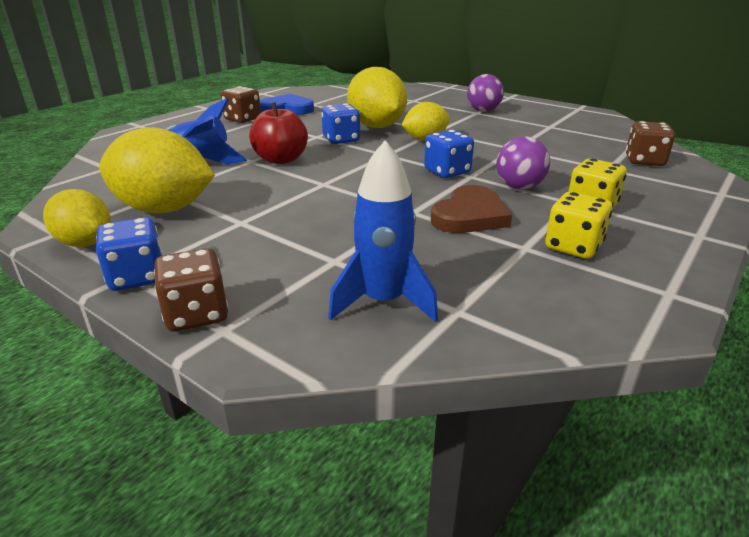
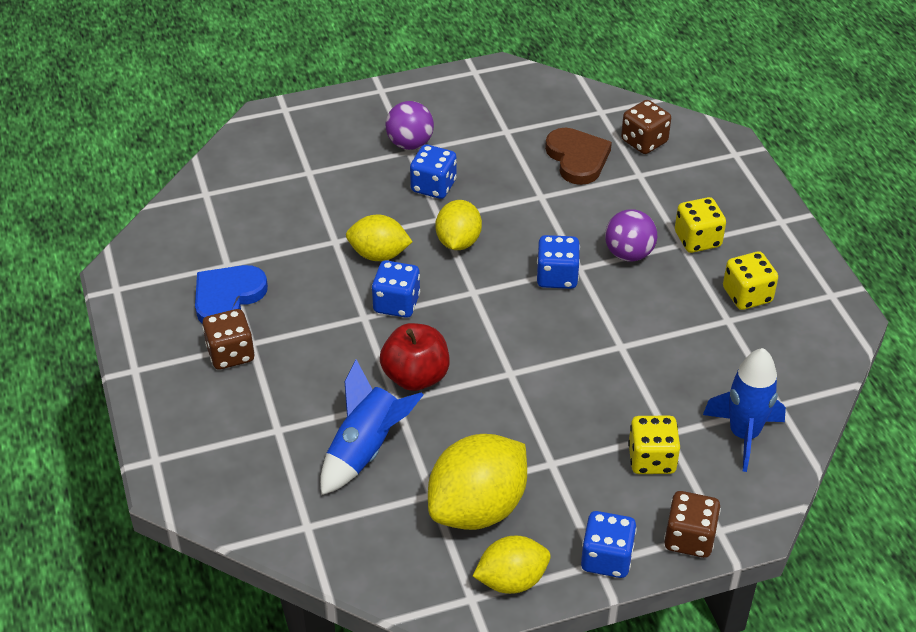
camera: 55 degrees left, 15 degrees up
(291, 262) = (651, 459): none -> yellow dice
(376, 126) = (379, 254): yellow lemon -> yellow lemon, size x0.61
(460, 123) = (433, 186): none -> blue dice
(470, 215) = (656, 317): brown heart -> brown heart (577, 158)

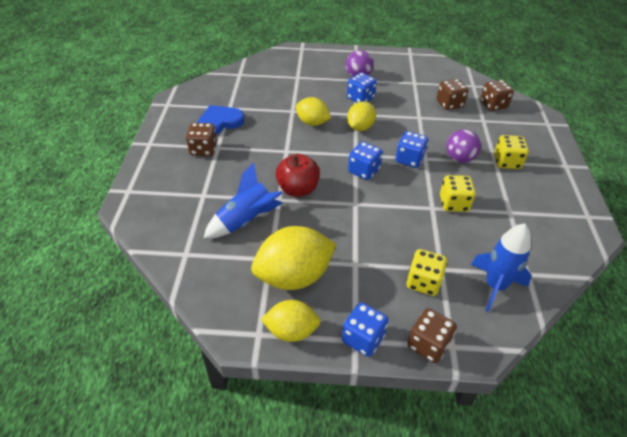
camera: 20 degrees right, 0 degrees up
(396, 303) = (308, 149): blue dice -> blue dice (363, 171)
(577, 158) = (449, 104): brown heart -> brown dice
(747, 295) = (528, 201): yellow dice -> yellow dice (454, 203)

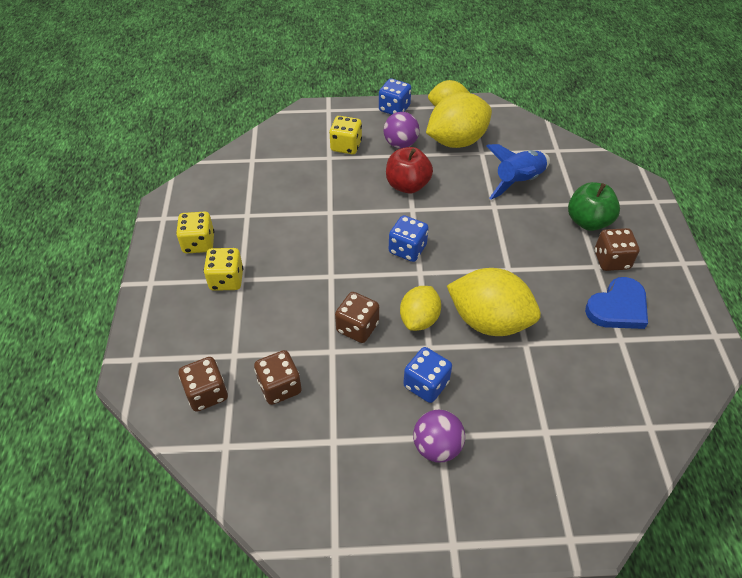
camera: 175 degrees right, 5 degrees up
(202, 178) = (588, 221): none -> green apple
(298, 189) = (477, 219): red apple -> red apple (407, 185)
(312, 123) = (489, 321): yellow lemon -> yellow lemon, size x1.64
(409, 159) = (351, 271): blue dice -> none
(428, 344) = (346, 109): brown dice -> brown dice (357, 327)
(454, 203) = (306, 218): yellow dice -> yellow dice (198, 243)
(459, 159) = (287, 279): purple ball -> purple ball (400, 144)
(495, 286) = (285, 148): blue rocket -> none

